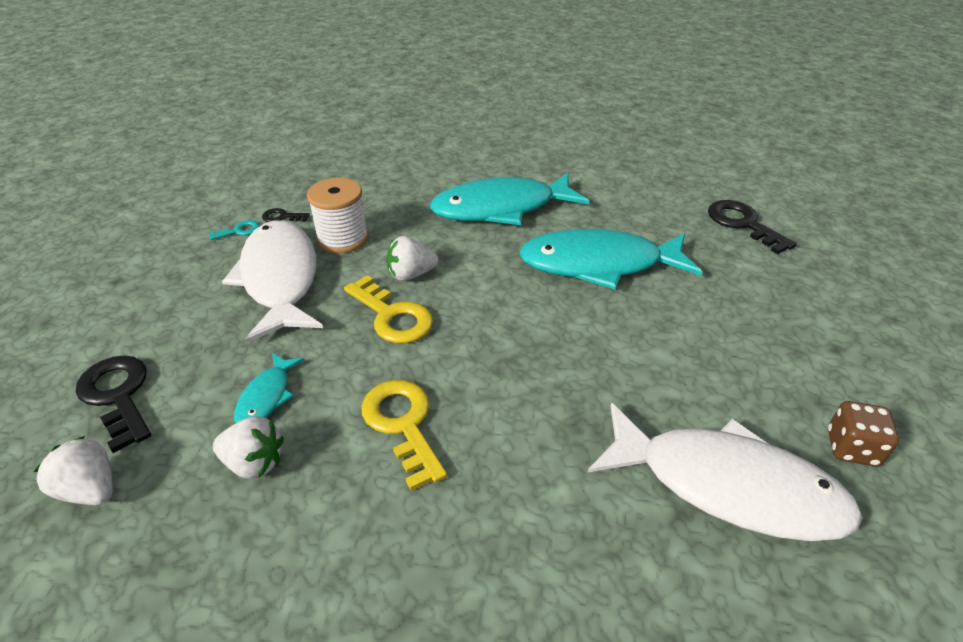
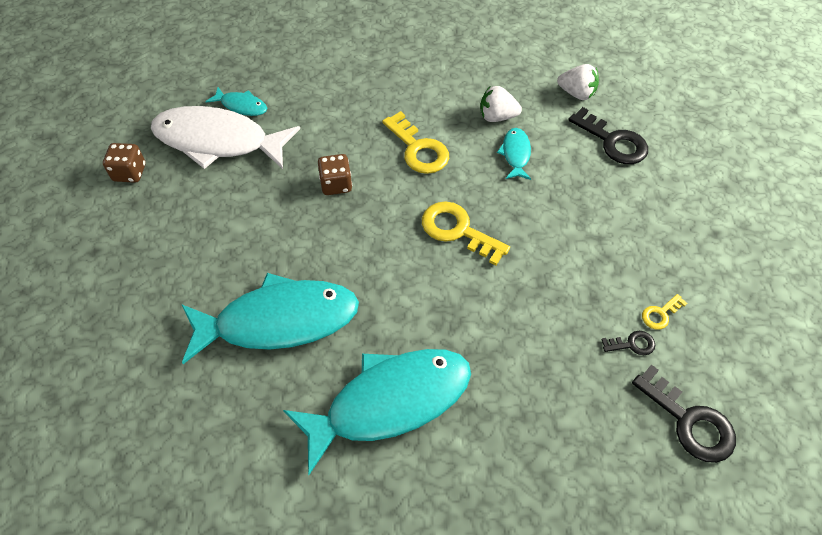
camera: 170 degrees right, 15 degrees up
(239, 231) = (660, 314): turquoise key -> yellow key
(280, 279) = (575, 256): white fish -> none
(343, 239) = (547, 319): white spool -> none
(411, 274) = (458, 279): white strawberry -> none
(533, 388) = (336, 184): none -> brown dice
(705, 560) = (241, 106): none -> turquoise fish
(743, 224) = (102, 417): black key -> black key (689, 421)

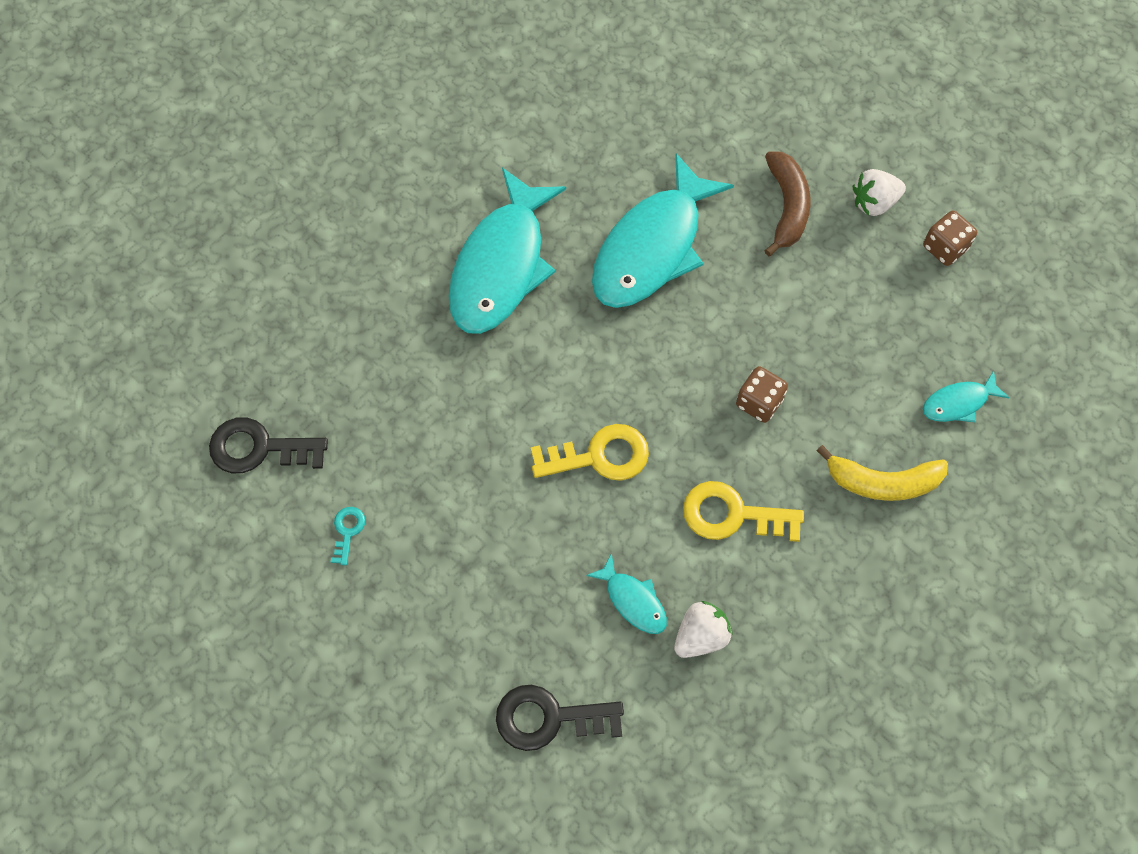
camera: 135 degrees right, 10 degrees up
(169, 270) = (787, 207): none -> brown banana
(218, 141) = (920, 346): white fish -> none
(326, 106) = (882, 482): none -> yellow banana
(576, 93) = (650, 761): white strawberry -> white strawberry (874, 202)
(632, 344) = (352, 478): black key -> none
(660, 314) = (347, 531): yellow key -> turquoise key

